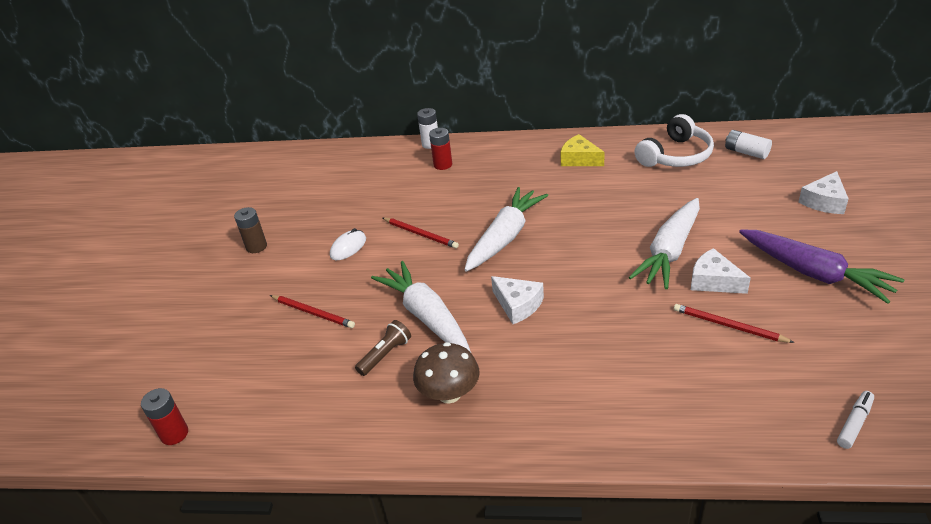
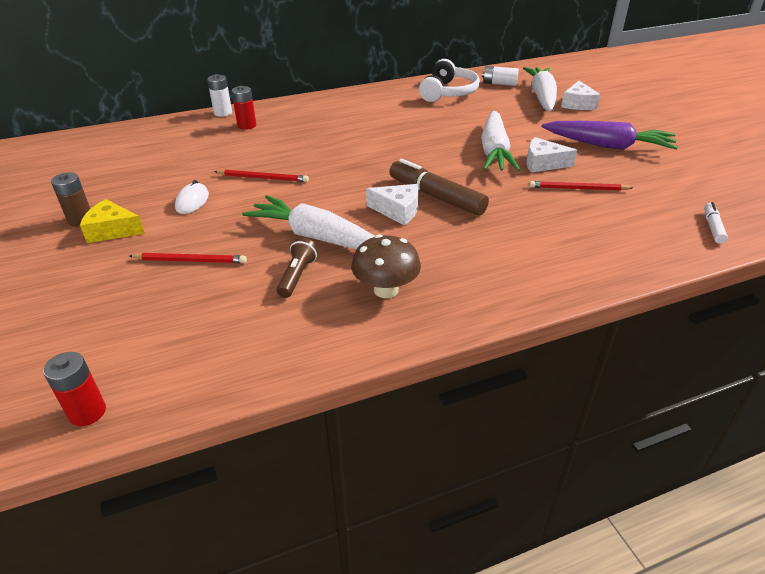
camera: 30 degrees left, 0 degrees up
(505, 237) = (347, 166): white carrot -> white carrot (542, 97)
(566, 297) = (436, 196): none -> brown marker
(579, 159) = (371, 105): yellow cheese -> yellow cheese (112, 230)

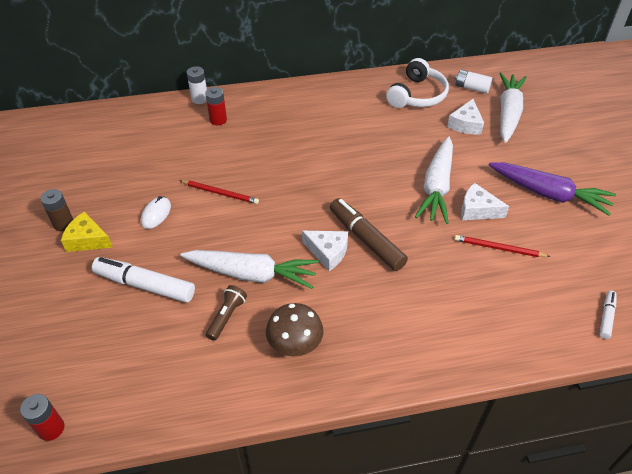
camera: 10 degrees right, 10 degrees up
(190, 260) = (145, 285): red pencil -> white marker
(317, 237) = (251, 274): white carrot -> white carrot turned 150 degrees clockwise
(578, 104) = (541, 129): white cheese -> white cheese (466, 124)

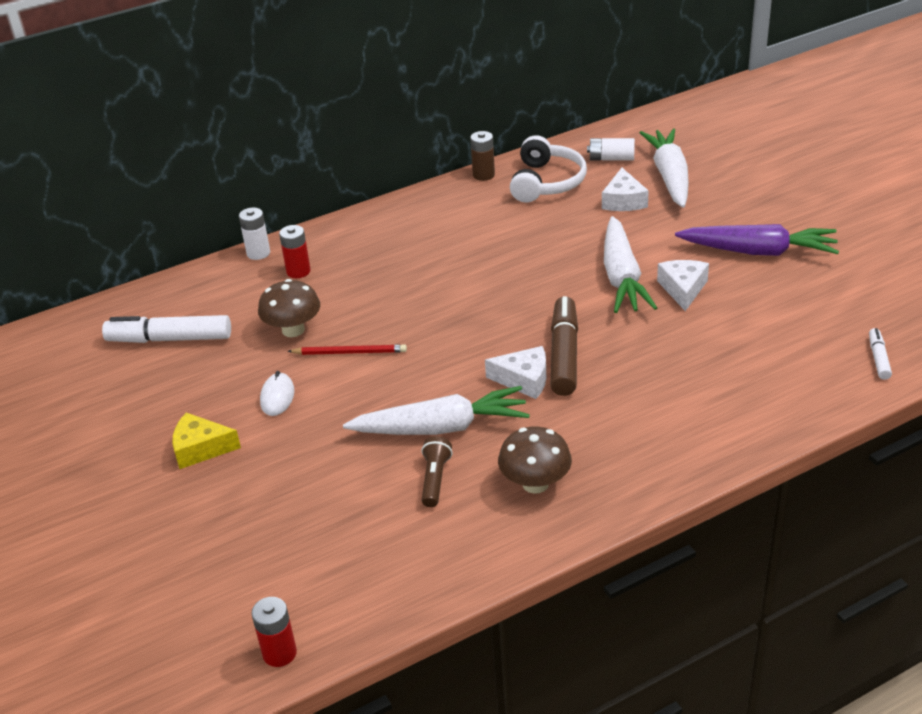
camera: 15 degrees left, 10 degrees down
(63, 224) = (156, 440): brown battery -> brown battery (483, 175)
(145, 285) = (309, 476): white marker -> white marker (169, 339)
(192, 164) = (293, 330): none -> brown mushroom
(366, 239) = (564, 354): brown marker -> brown marker turned 60 degrees clockwise
(477, 210) = (683, 289): white cheese -> white cheese turned 90 degrees clockwise
(498, 248) = (727, 322): red pencil -> none

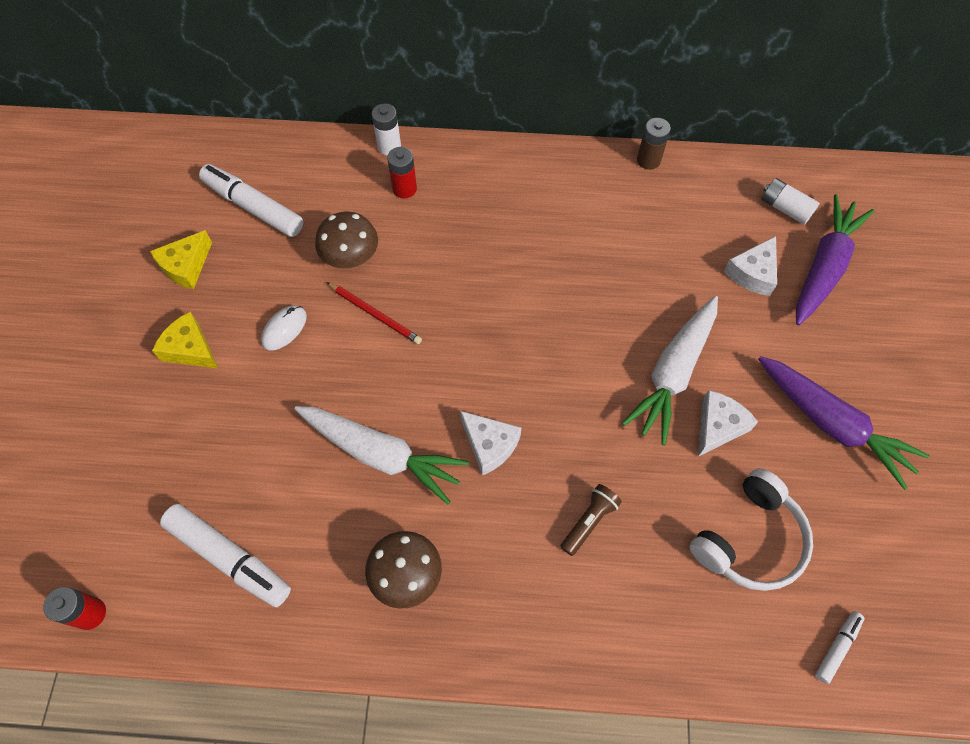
camera: 30 degrees right, 25 degrees up
(142, 402) = (186, 266): none -> yellow cheese
(373, 552) = (229, 558): none -> white marker
(435, 479) = (333, 511): brown flashlight -> brown flashlight (589, 521)
(546, 182) = (698, 204): white headphones -> white headphones (749, 539)
(564, 354) = (547, 437): brown marker -> none
(669, 176) = (823, 267): white carrot -> purple carrot

